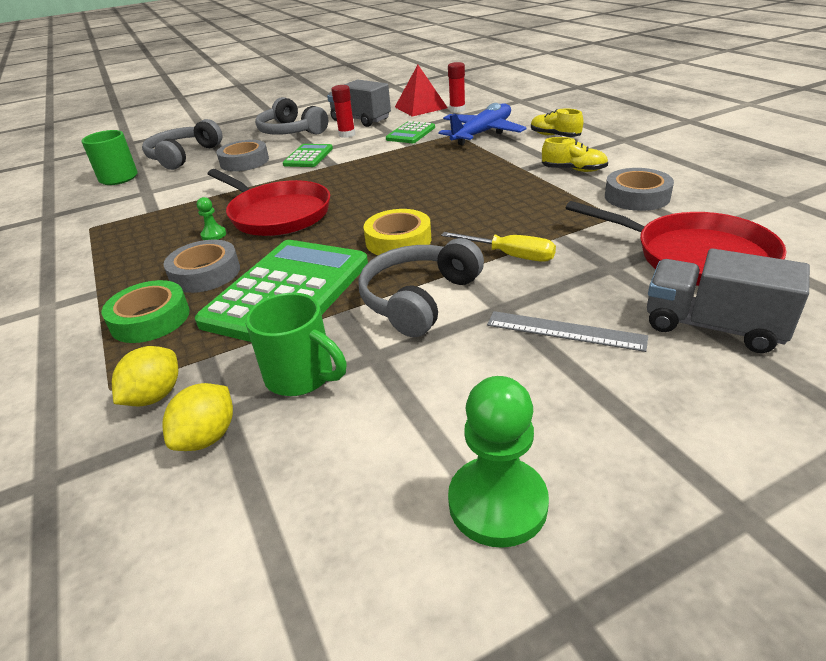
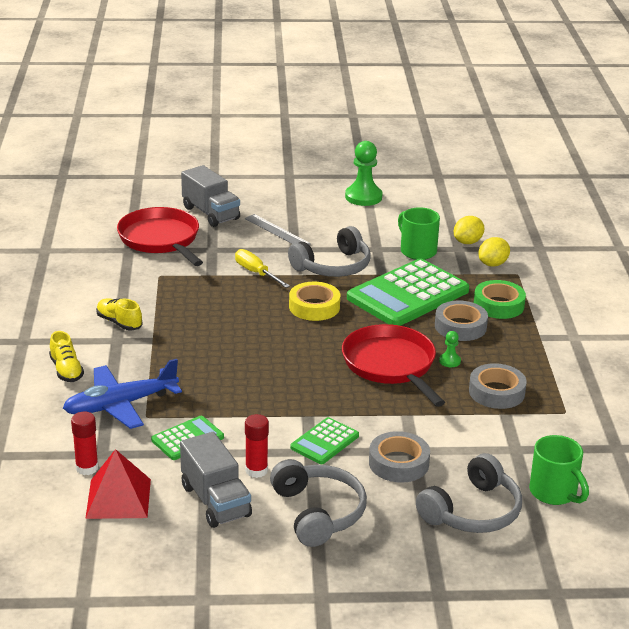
camera: 160 degrees left, 5 degrees down
(637, 197) = (120, 284): grey tape -> grey tape (496, 392)

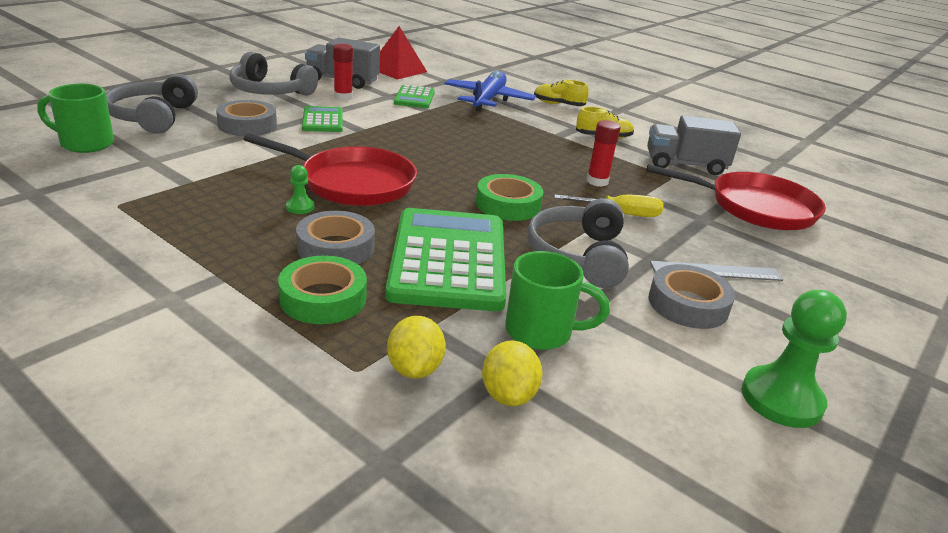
camera: 130 degrees right, 0 degrees up
(87, 468) = (439, 74): red glue stick -> red glue stick (597, 181)
(211, 213) = (808, 258): grey truck -> grey truck (685, 165)
(314, 307) = (508, 205): yellow tape -> green tape
(496, 392) = (215, 197): grey tape -> grey tape (688, 304)

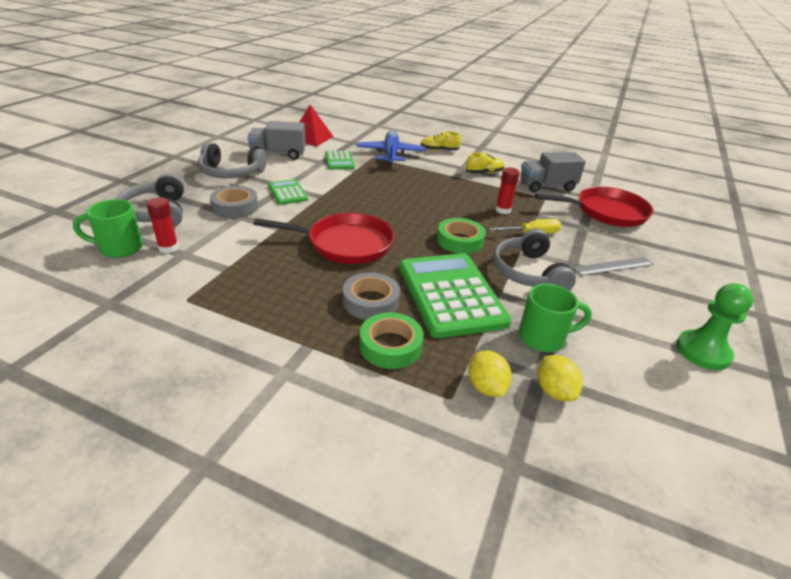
camera: 15 degrees left, 5 degrees up
(300, 207) = (323, 272): green pawn -> none
(343, 97) = (288, 169): red glue stick -> red glue stick (168, 248)
(688, 304) = (613, 295): grey tape -> none

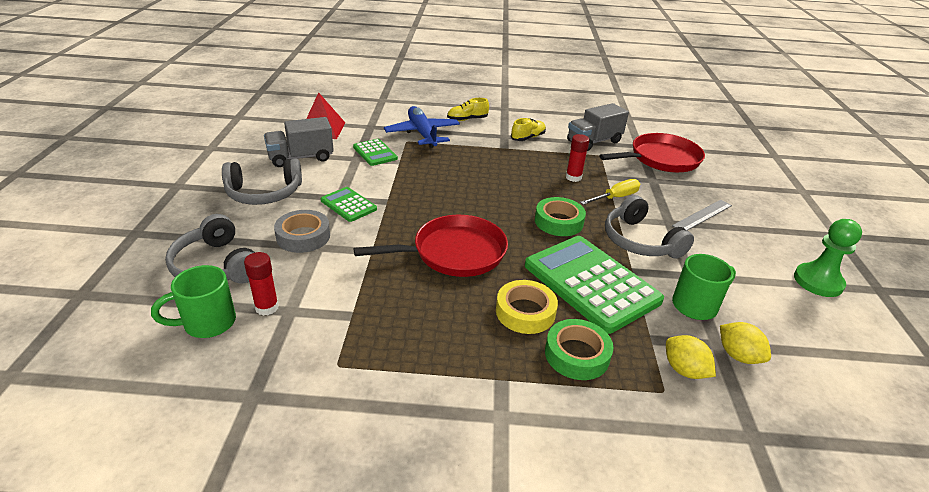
camera: 20 degrees left, 0 degrees up
(371, 302) = (525, 312): grey tape -> yellow tape

